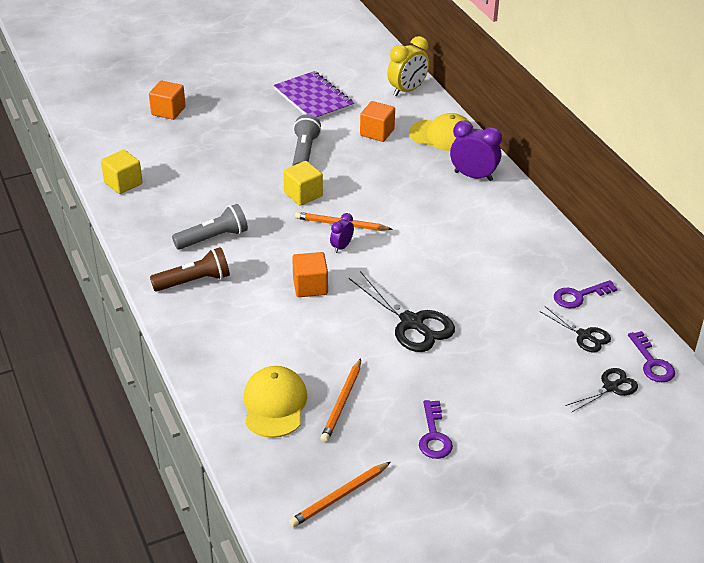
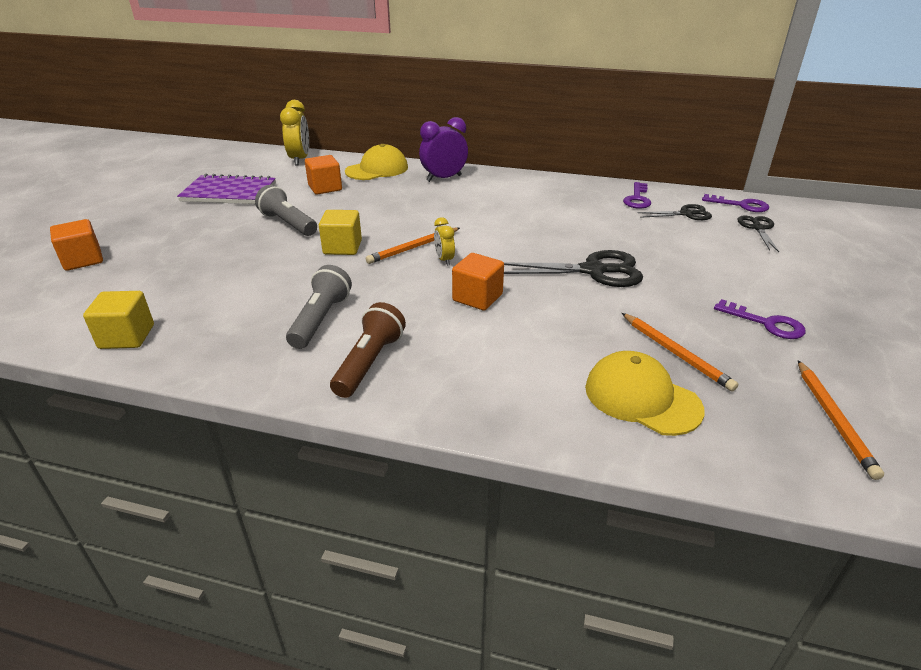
camera: 50 degrees left, 5 degrees down
(341, 247) = (444, 260): purple clock -> yellow clock

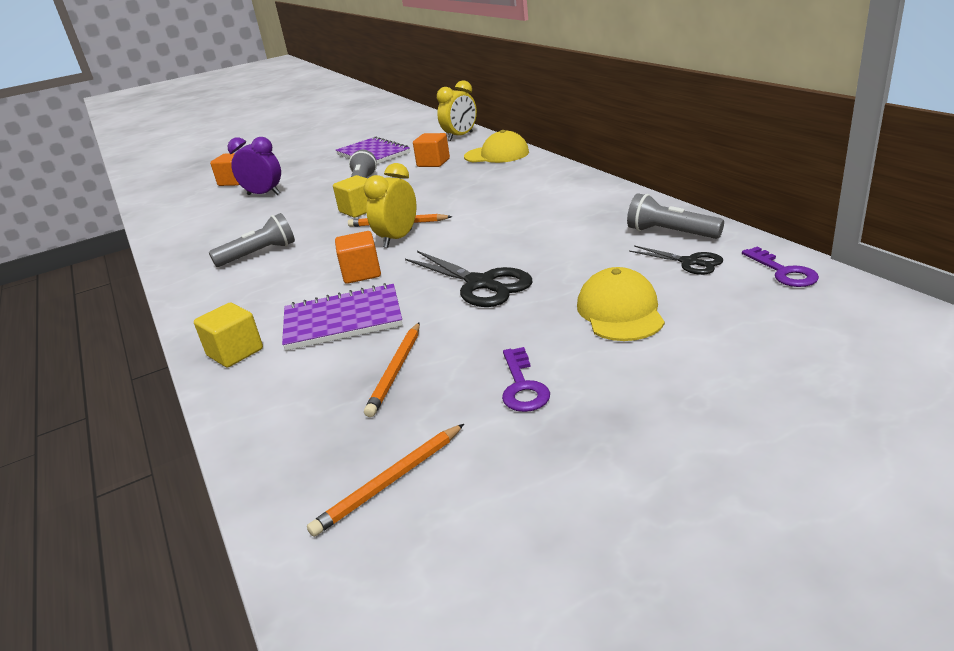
camera: 50 degrees right, 5 degrees down
(127, 337) = (175, 231): yellow cube -> yellow cube (235, 352)
(369, 362) = (229, 289): brown flashlight -> none
(444, 178) = (531, 173): purple clock -> purple clock (264, 194)
(444, 260) = (398, 239): yellow clock -> yellow clock, size x1.80
(550, 338) = (343, 320): none -> purple notebook
(637, 199) = (670, 233): purple key -> grey flashlight
(642, 398) = (306, 386): yellow cap -> yellow cap (620, 311)
(758, 228) = (742, 302): black scissors -> none

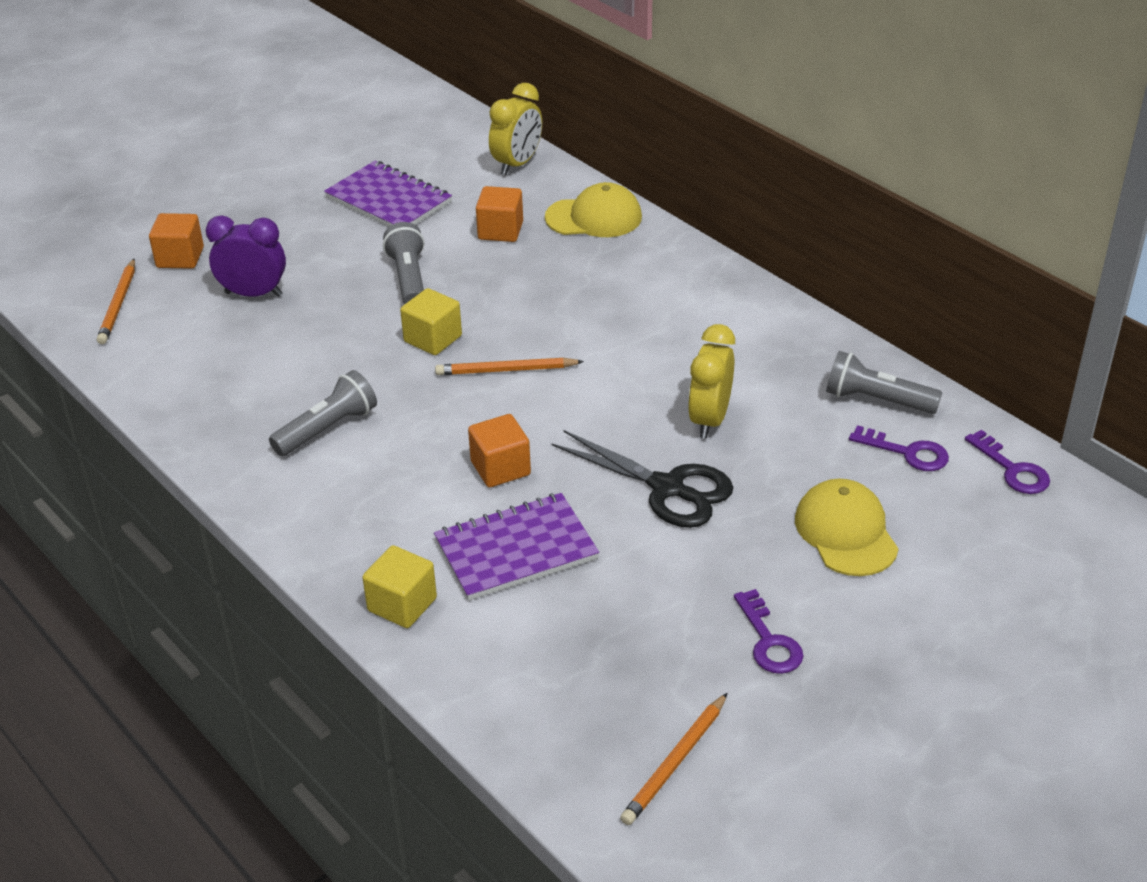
camera: 15 degrees left, 10 degrees up
(396, 370) = (619, 624): orange pencil -> orange pencil (118, 304)
(398, 239) = (521, 402): yellow clock -> yellow clock (709, 420)
(689, 262) = (907, 453): black scissors -> purple key

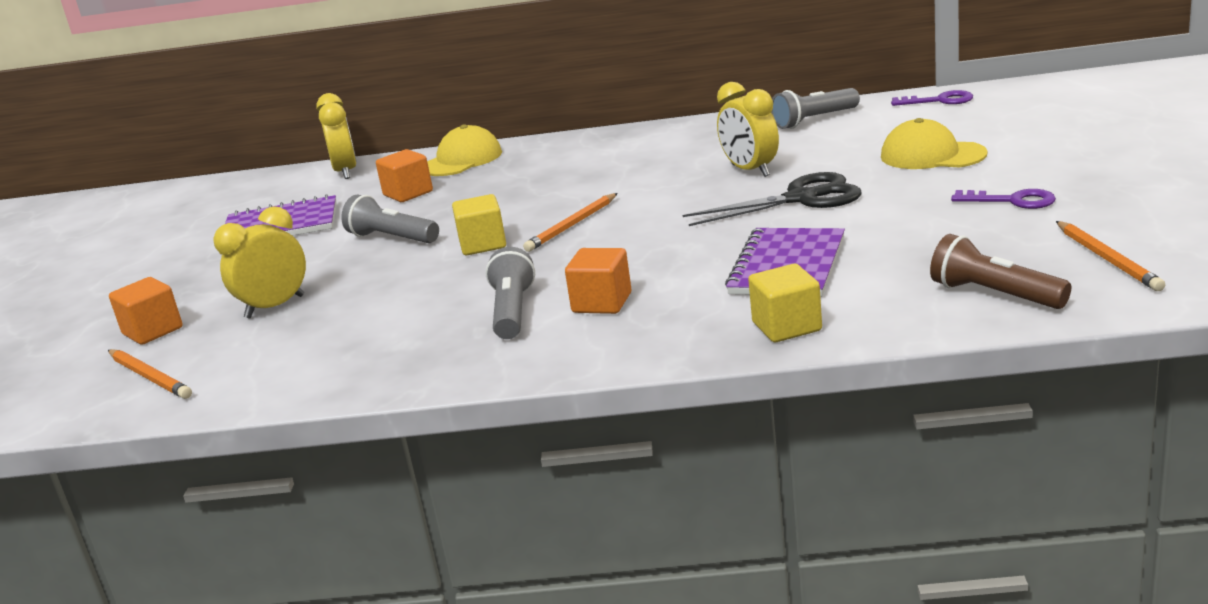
camera: 45 degrees left, 15 degrees down
(253, 294) = (275, 307): purple clock -> yellow clock
(500, 468) = (682, 251): orange cube -> orange cube (602, 303)
(545, 711) = (994, 295): none -> brown flashlight
(907, 453) = (879, 123): purple key -> none

